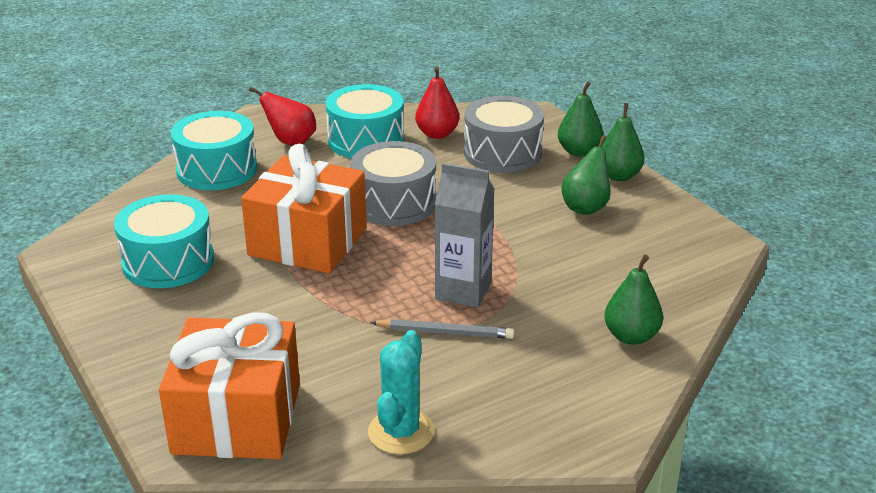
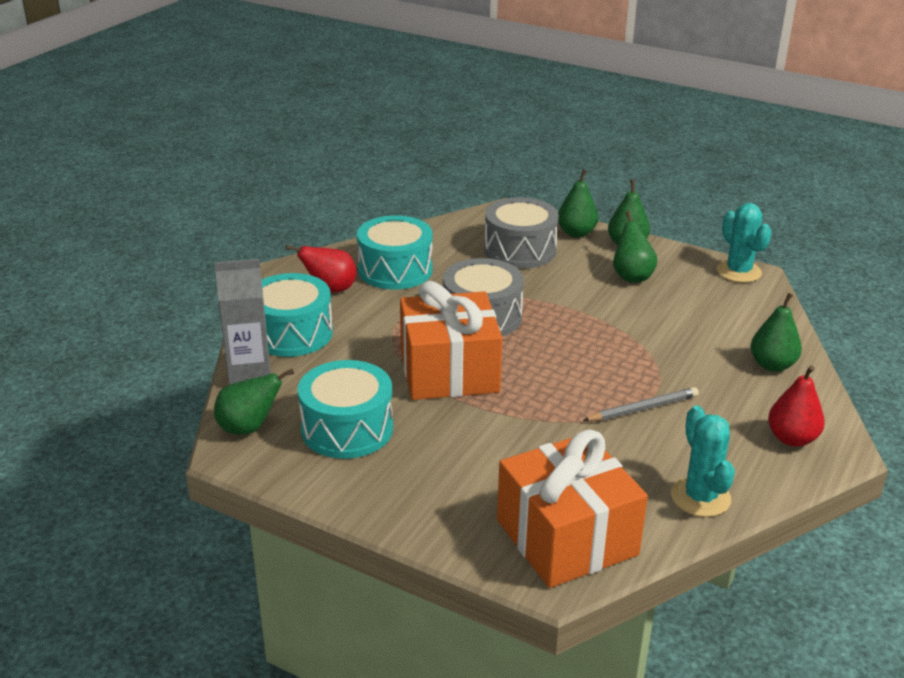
camera: 30 degrees left, 0 degrees up
(96, 235) = (249, 428): none -> green pear
(437, 134) = (449, 248): red pear -> red pear (791, 439)
(463, 291) = (618, 371): grey carton -> grey carton (249, 374)
(709, 235) = (738, 272): none -> turquoise cactus

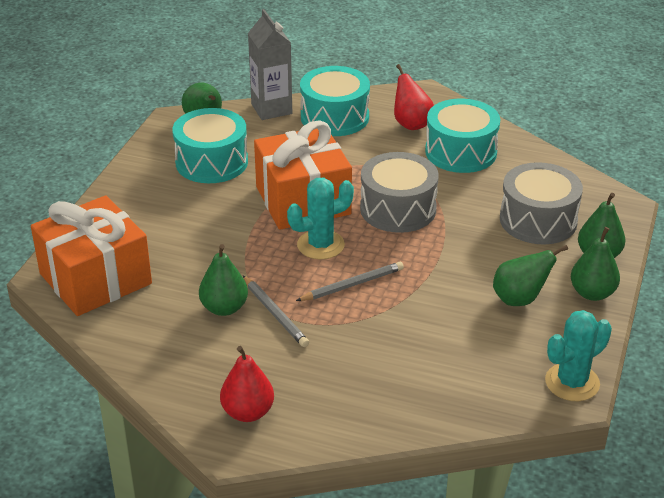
camera: 80 degrees right, 5 degrees up
(601, 357) = (352, 285): none -> grey pencil
(700, 497) = (151, 350): turquoise cactus -> turquoise cactus (320, 245)
(772, 365) = (376, 403): green pear -> green pear (224, 308)

